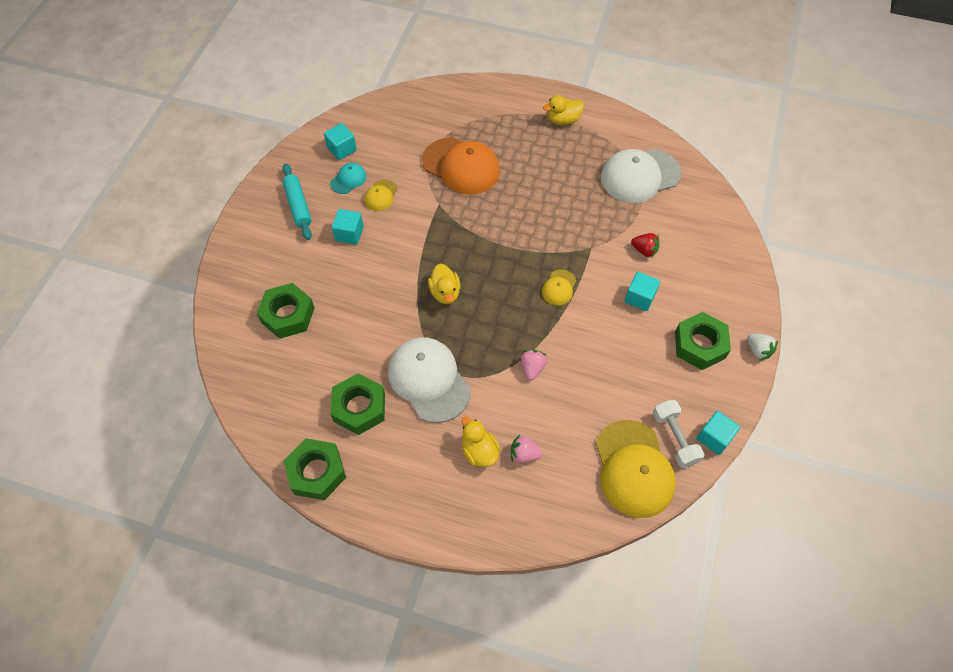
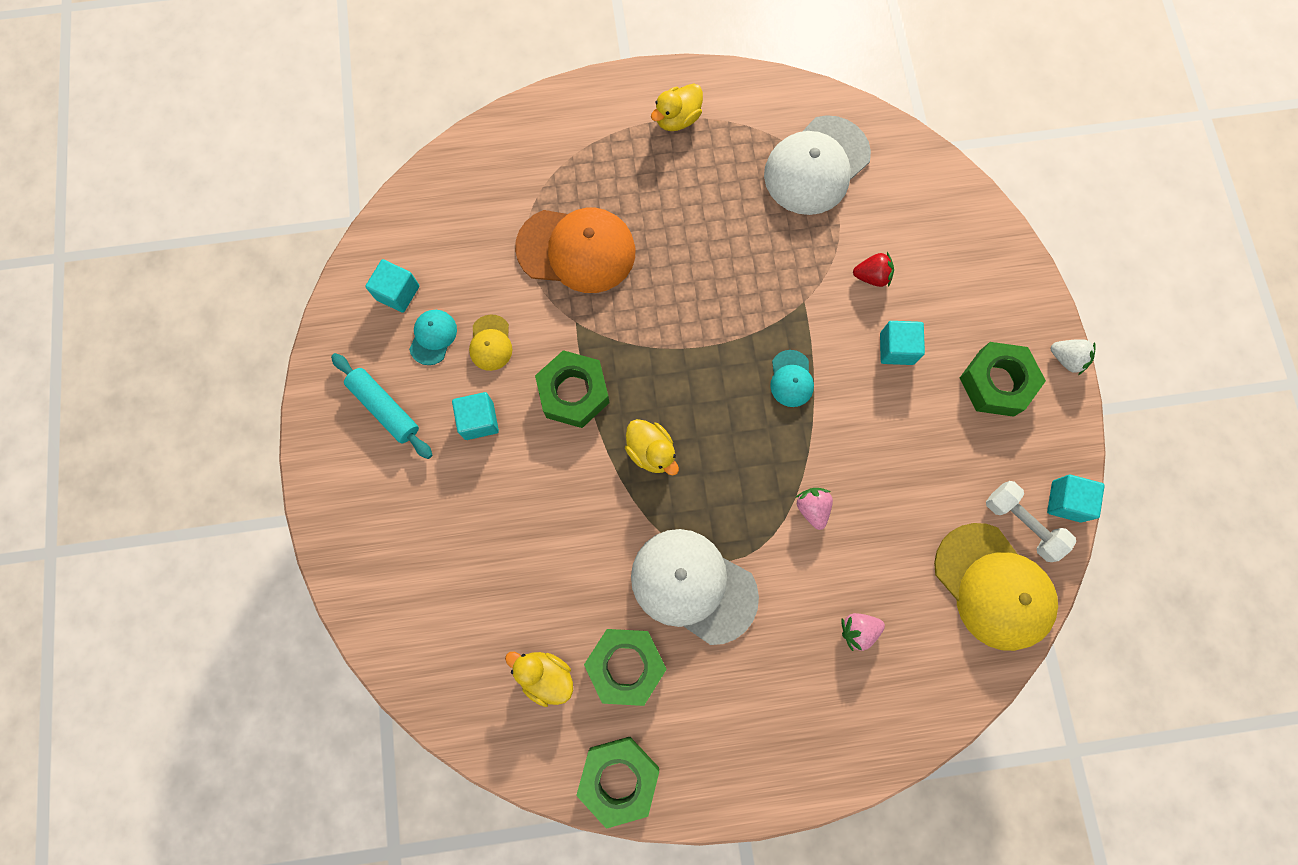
camera: 25 degrees left, 15 degrees up
(287, 315) = (461, 579): green nut -> green nut (573, 393)
(479, 451) = (803, 652): yellow duck -> yellow duck (545, 676)
(559, 287) = (791, 379): yellow cap -> turquoise cap

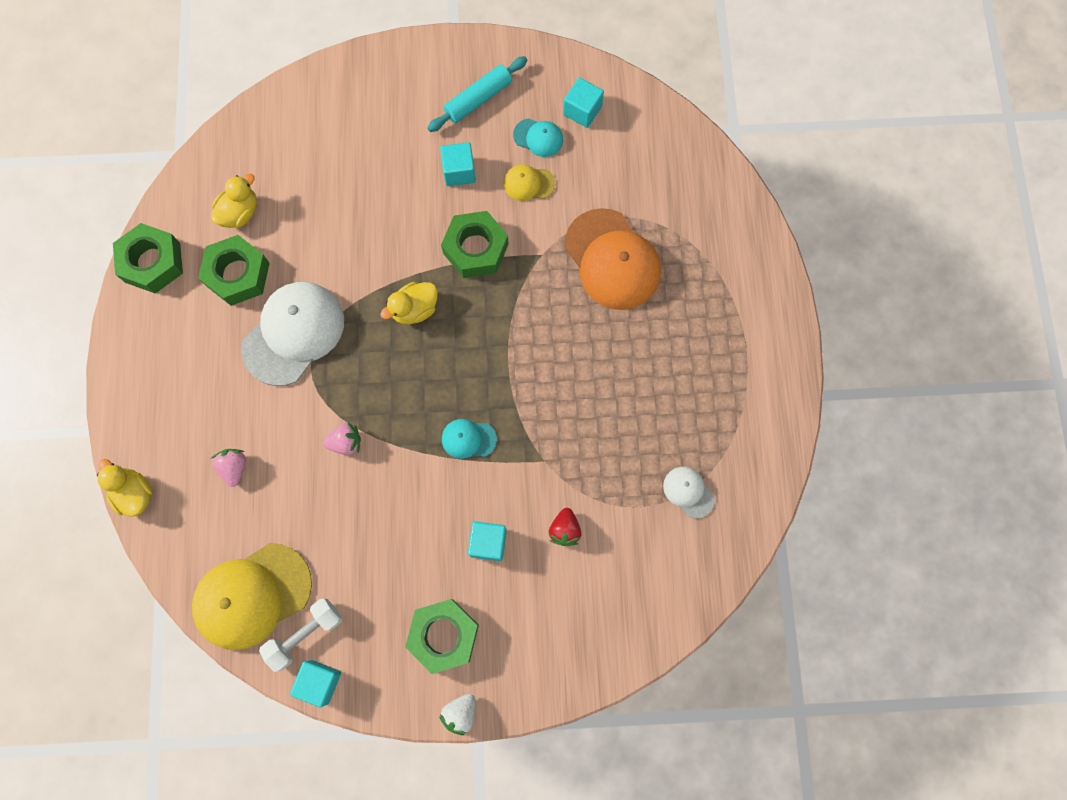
camera: 95 degrees right, 0 degrees up
(576, 250) = (612, 260): orange cap -> orange cap turned 45 degrees counterclockwise
(677, 119) = (746, 362): yellow duck -> yellow duck (134, 493)
(816, 166) = (688, 492): white cap -> white cap, size x0.47

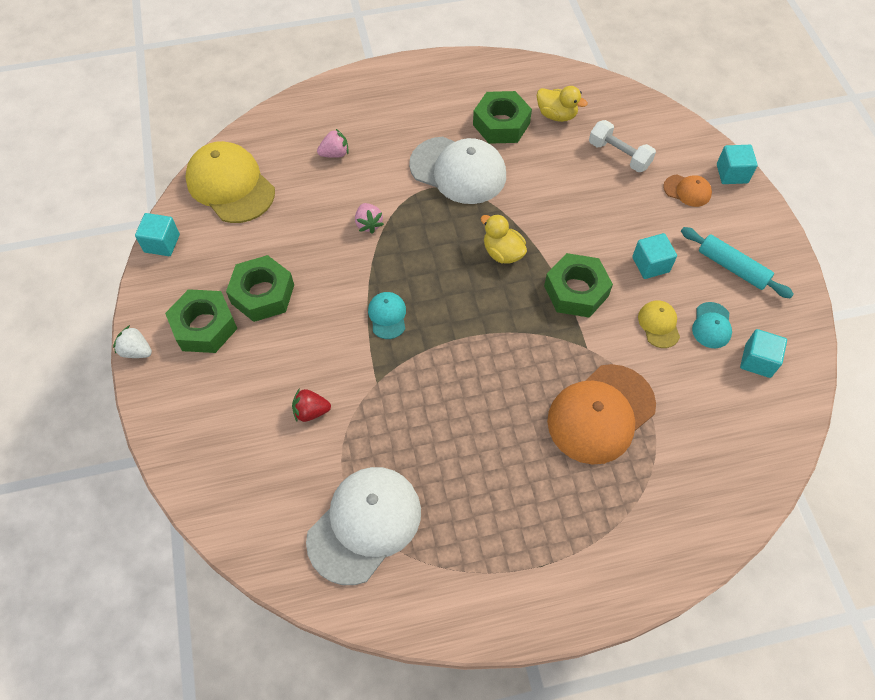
camera: 80 degrees right, 15 degrees down
(134, 493) = (305, 98): yellow duck -> none
(152, 262) = (496, 70): green nut -> green nut (262, 294)
(305, 634) = (201, 226): white dumbbell -> white dumbbell (619, 155)
(377, 111) = (687, 191): none -> orange cap
(488, 542) = (292, 348): turquoise cube -> turquoise cube (732, 173)
(688, 492) = (364, 525): white cap -> white cap, size x2.11

